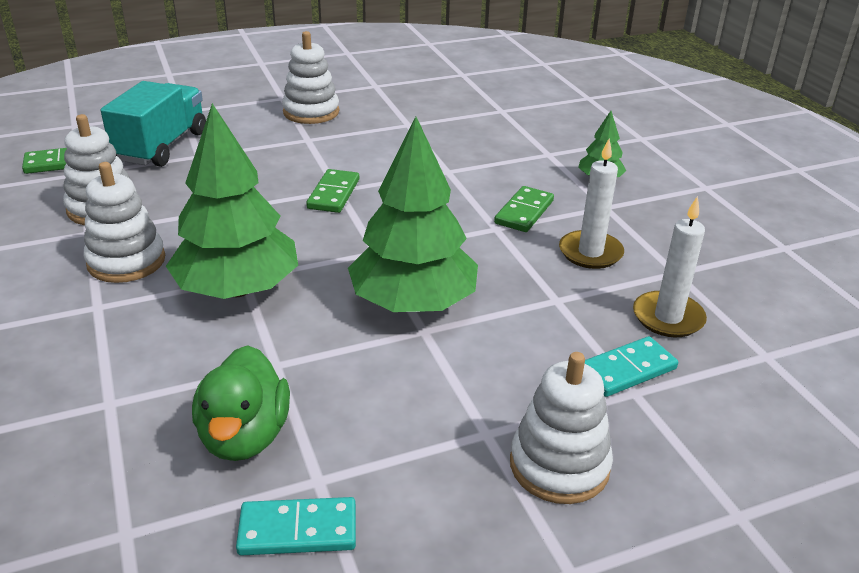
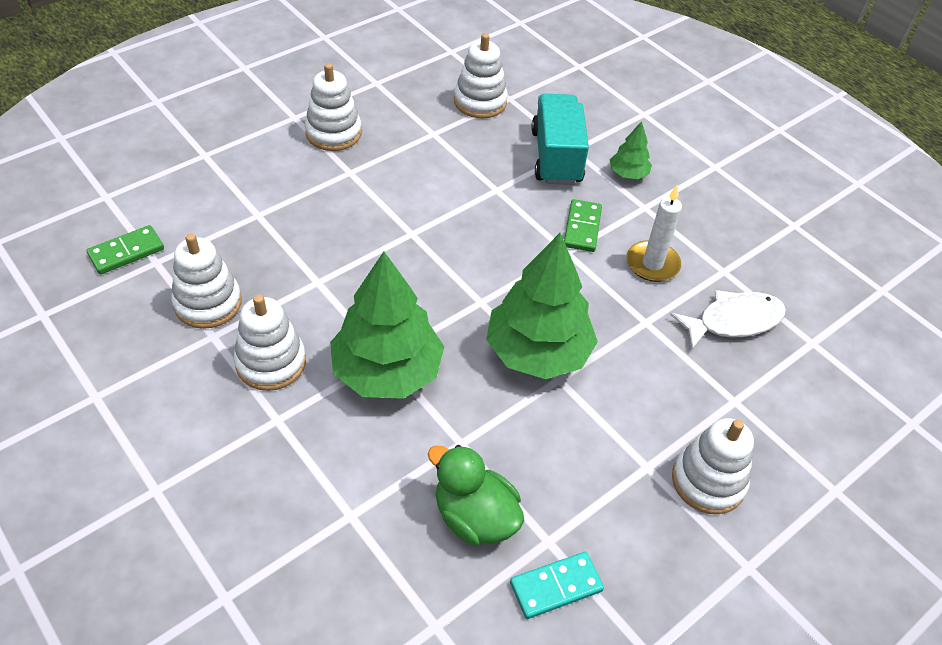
camera: 20 degrees left, 15 degrees up
(162, 146) = (214, 209): turquoise truck -> turquoise truck (556, 157)
(245, 436) = (474, 517): green duck -> green duck turned 150 degrees clockwise
(334, 194) = (411, 240): green domino -> none
(469, 109) = (480, 102): none -> white stacking toy
(627, 370) = (722, 381): turquoise domino -> none
(668, 317) = (733, 321): white candle -> white fish

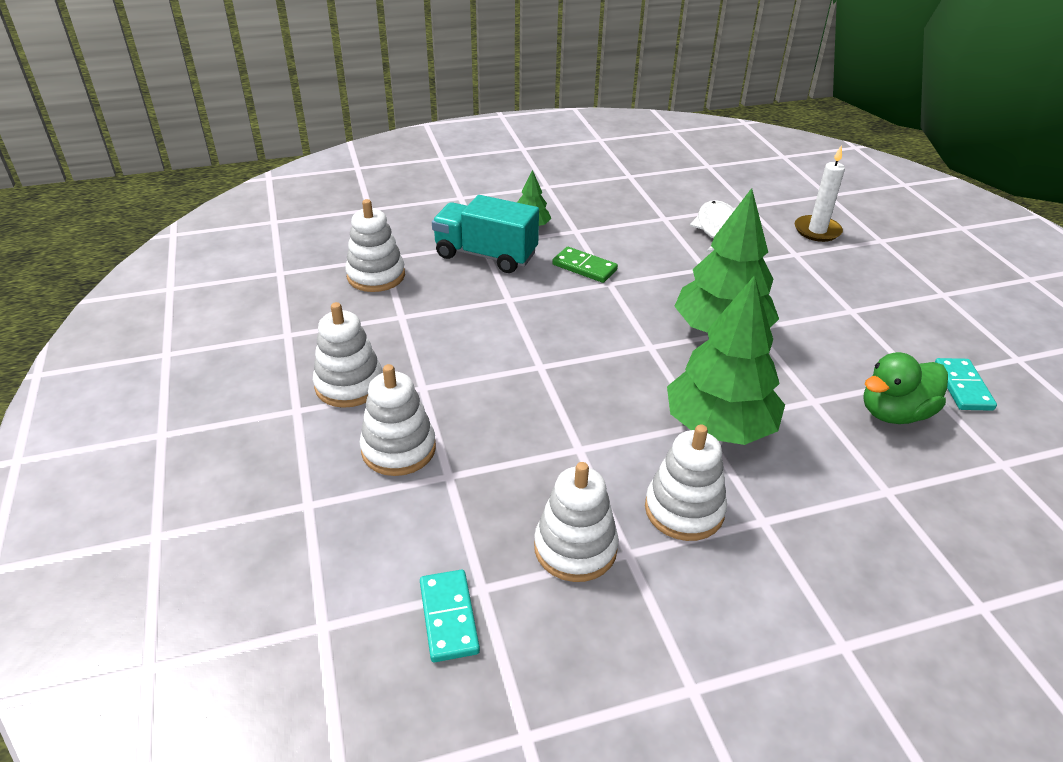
camera: 65 degrees left, 10 degrees down
(126, 252) = (449, 617): green domino -> turquoise domino
(652, 264) = (643, 246): white candle -> white candle (817, 231)
(708, 481) = (868, 288): white stacking toy -> white stacking toy (398, 449)

